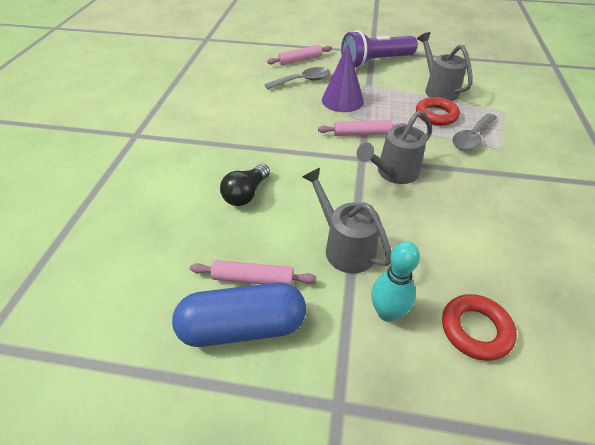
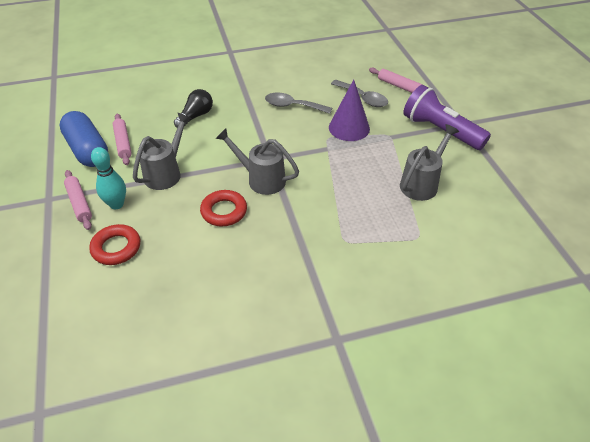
camera: 65 degrees right, 0 degrees up
(246, 194) = (196, 116): black light bulb -> black light bulb turned 120 degrees clockwise
(362, 133) = (305, 151): pink rolling pin -> pink rolling pin (79, 203)
(436, 115) = (370, 190): red ring -> red ring (224, 211)
(472, 138) = (347, 219): grey spoon -> grey spoon (293, 106)

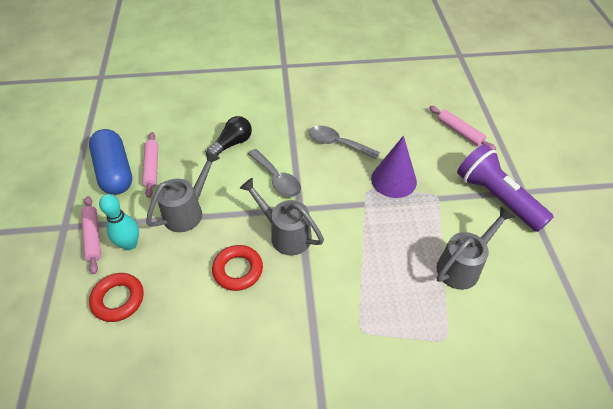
camera: 10 degrees right, 5 degrees up
(363, 98) = (416, 143): grey spoon -> grey spoon (277, 179)

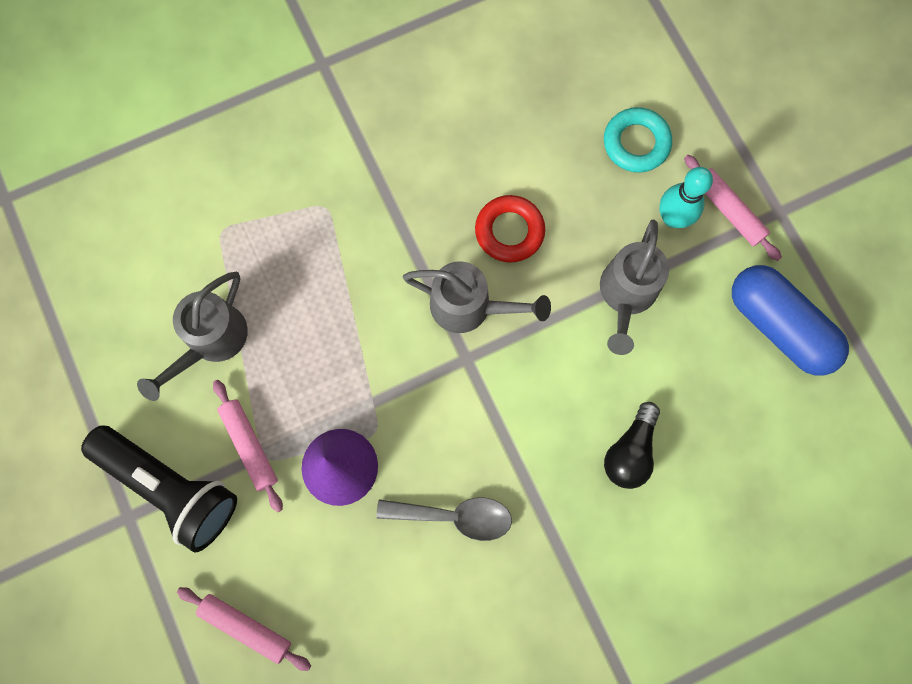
camera: 160 degrees right, 25 degrees up
(118, 299) = (636, 143): red ring -> turquoise ring
(152, 167) = (728, 354): pink rolling pin -> pink rolling pin (250, 446)
(277, 179) = (523, 402): grey spoon -> none
(496, 197) = (170, 487): purple flashlight -> black flashlight

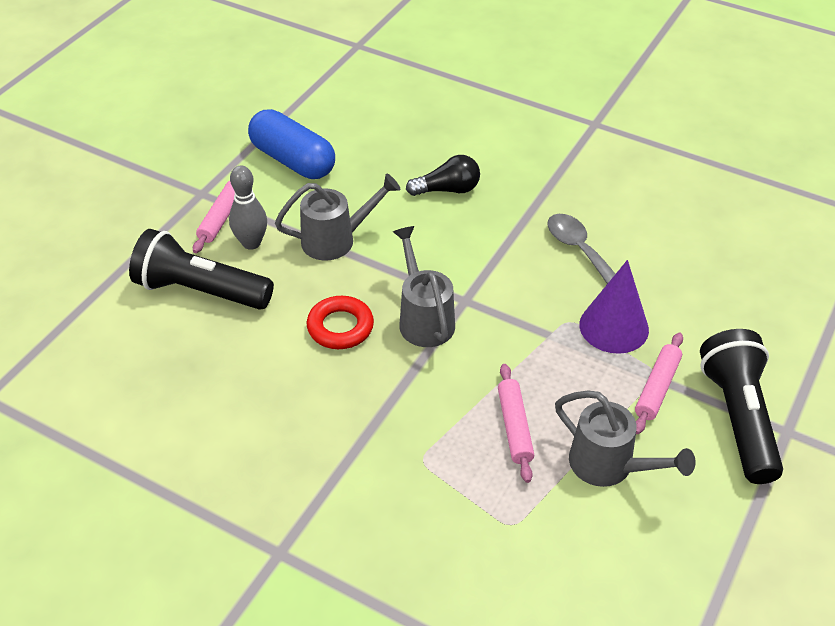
camera: 125 degrees left, 30 degrees down
(211, 341) = (609, 466): grey watering can -> grey watering can turned 45 degrees clockwise
(246, 627) = (768, 315): pink rolling pin -> pink rolling pin (514, 427)
(636, 143) = (200, 290): turquoise ring -> black flashlight
(673, 218) = (251, 243): turquoise bowling pin -> grey bowling pin
(779, 326) = (292, 160): blue capsule -> blue capsule turned 60 degrees counterclockwise

